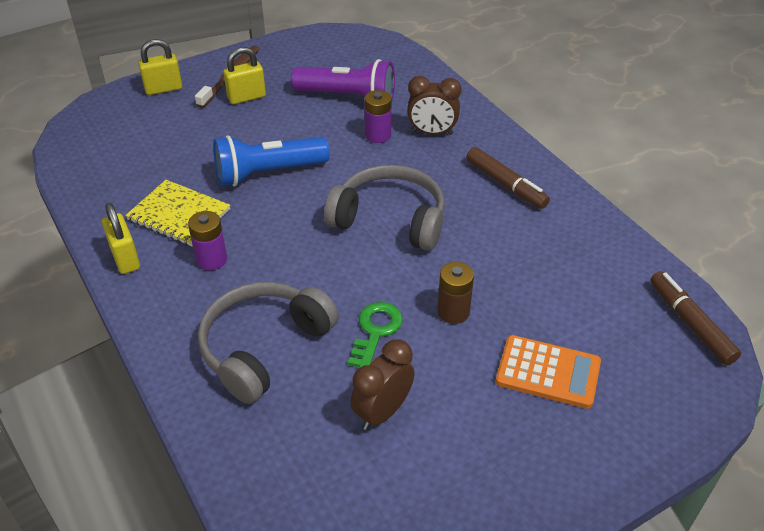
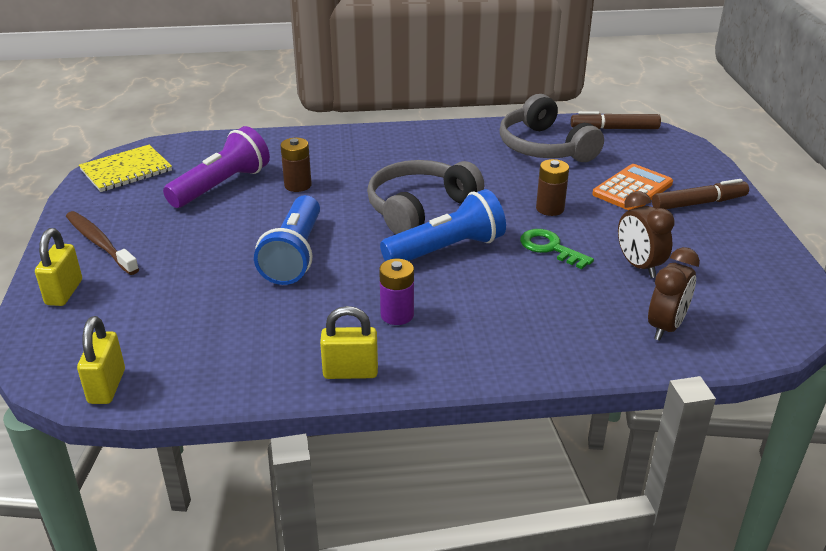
camera: 65 degrees left, 10 degrees down
(179, 215) = (309, 323): yellow notebook -> yellow notebook (126, 170)
(246, 97) = (151, 241): yellow padlock -> yellow padlock (107, 386)
(264, 347) = (536, 308): grey headphones -> grey headphones (545, 147)
(329, 259) = (446, 249): none -> blue flashlight
(378, 135) = (298, 185): purple battery -> brown battery
(432, 132) = (322, 160): brown clock -> brown clock (665, 327)
(506, 184) = (421, 148): brown marker -> brown marker (698, 203)

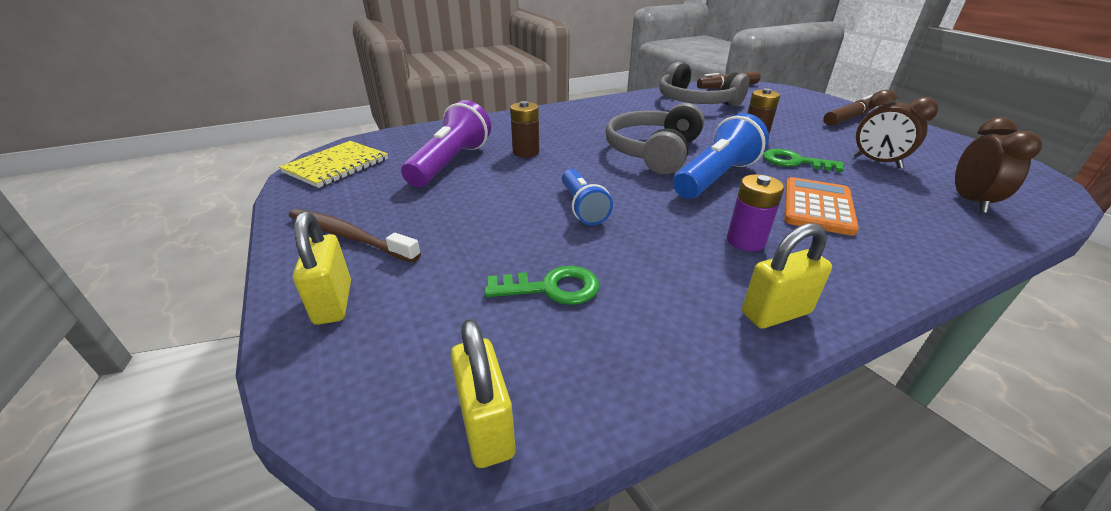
camera: 20 degrees left, 0 degrees up
(211, 316) = (551, 288): none -> green key
(294, 255) = (582, 207): blue flashlight -> blue flashlight, size x0.64
(632, 189) = (792, 117): orange calculator -> orange calculator (817, 207)

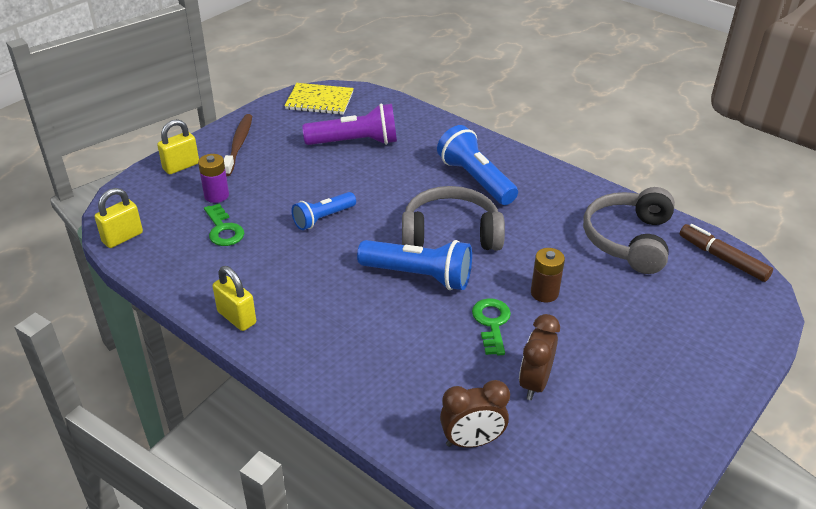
camera: 65 degrees right, 5 degrees up
(526, 152) = (400, 168): brown battery -> none
(577, 128) = (475, 179): none -> blue flashlight
(745, 241) = (317, 300): purple battery -> purple battery (216, 195)
(817, 207) = (397, 337): orange calculator -> none
(848, 118) = (681, 369): brown marker -> none

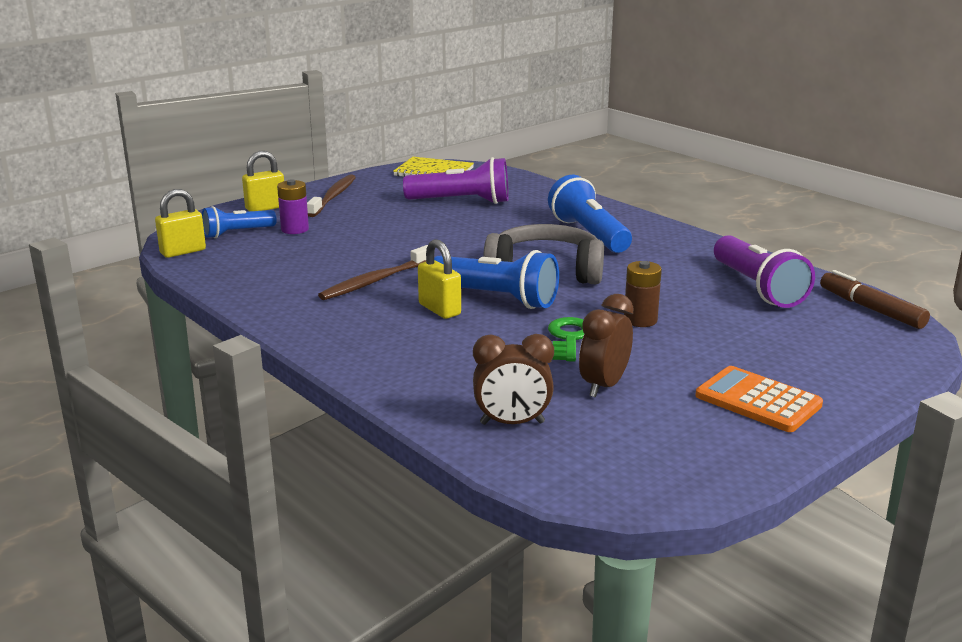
camera: 10 degrees right, 15 degrees down
(223, 229) = (292, 253): green key -> none
(236, 317) = (280, 314): yellow padlock -> yellow padlock (439, 309)
(309, 262) = (376, 281): none -> brown toothbrush
(323, 218) = (404, 251): blue flashlight -> blue flashlight (237, 233)
(629, 240) = (757, 288): grey headphones -> purple flashlight
(659, 387) = (758, 400): none -> orange calculator

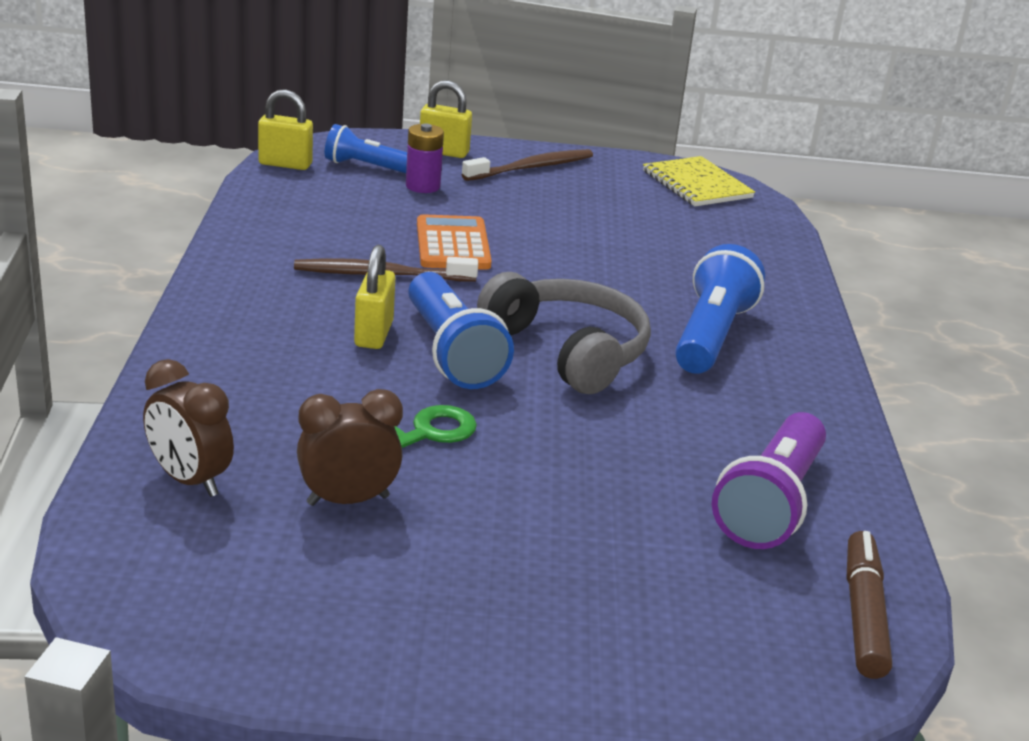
camera: 40 degrees right, 5 degrees up
(462, 202) = (652, 232): purple flashlight -> none
(640, 320) = (543, 458): brown battery -> none
(758, 400) = (462, 619): orange calculator -> orange calculator (453, 245)

